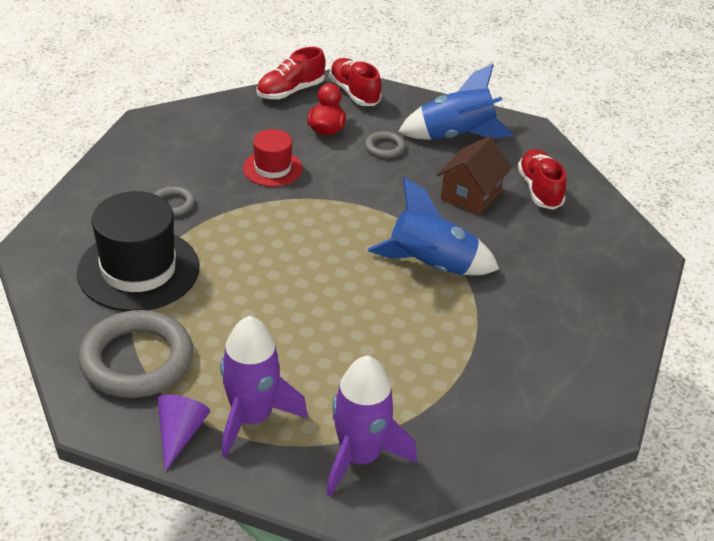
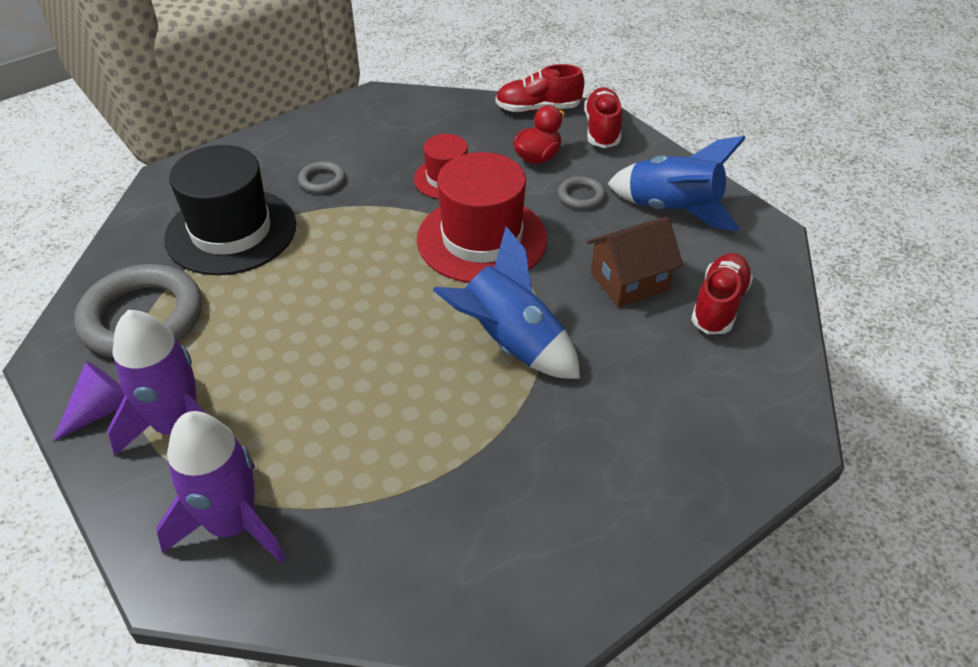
camera: 35 degrees right, 5 degrees up
(343, 204) = (482, 239): none -> red hat

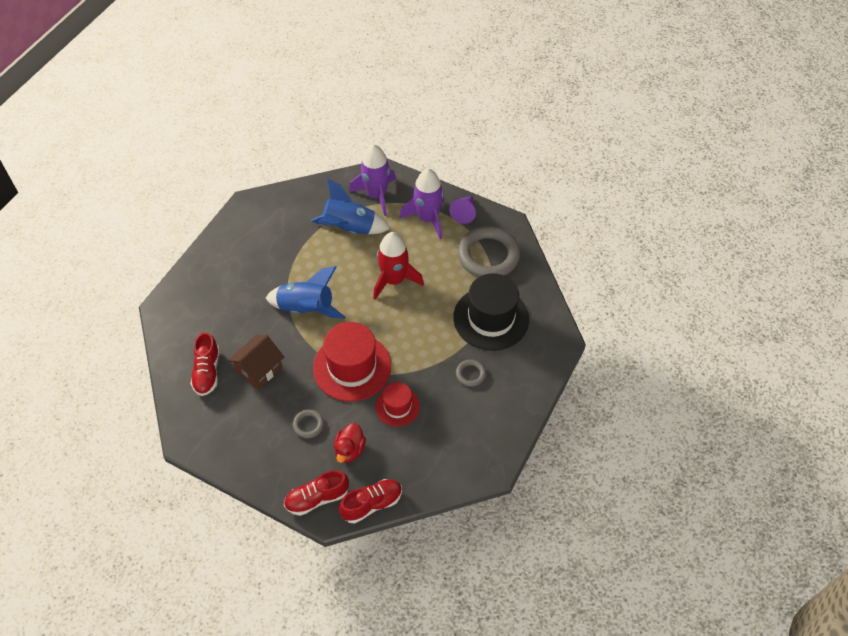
camera: 155 degrees right, 10 degrees up
(331, 335) = (394, 280): none -> red rocket
(602, 130) = (317, 498): red shoe -> red shoe turned 90 degrees clockwise
(672, 210) = (248, 435): blue rocket -> blue rocket (350, 229)

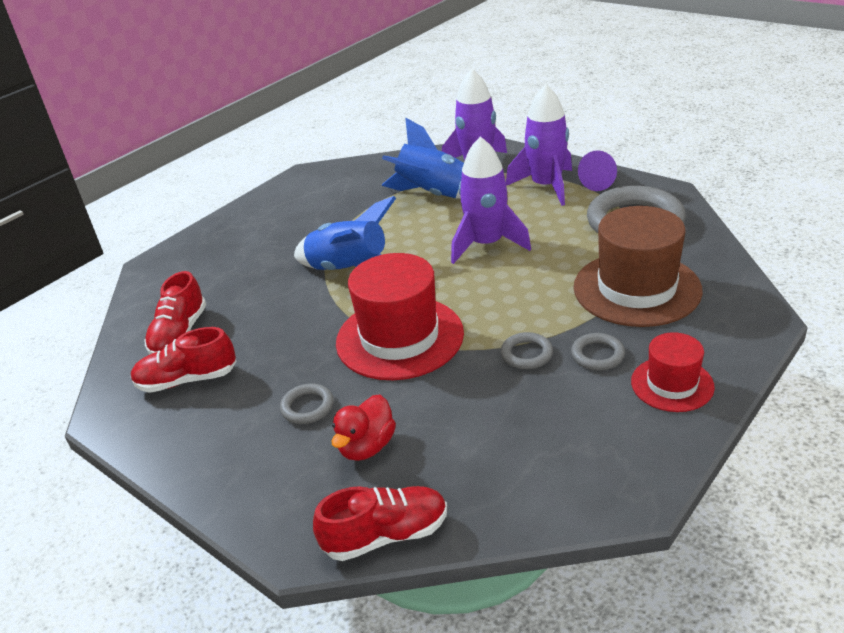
camera: 15 degrees right, 20 degrees down
(259, 369) = (256, 334): brown house -> none
(317, 498) = (288, 516): red shoe -> red shoe (187, 380)
(394, 280) = (486, 244): red rocket -> purple rocket
(397, 406) = (464, 391): red hat -> red hat (672, 384)
(430, 376) = (526, 354): none -> grey ring
(491, 318) = (636, 289): black hat -> brown hat

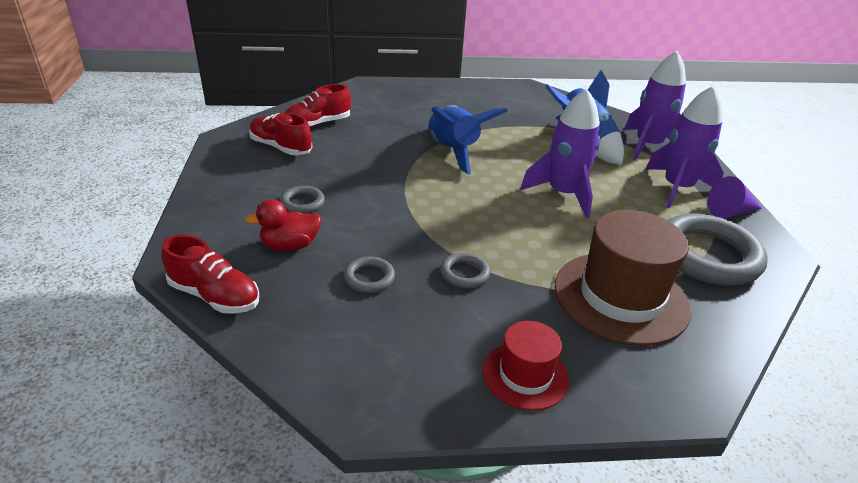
camera: 40 degrees right, 0 degrees up
(399, 337) = (411, 206): red hat -> none
(597, 355) = (509, 312): grey ring -> grey ring (369, 278)

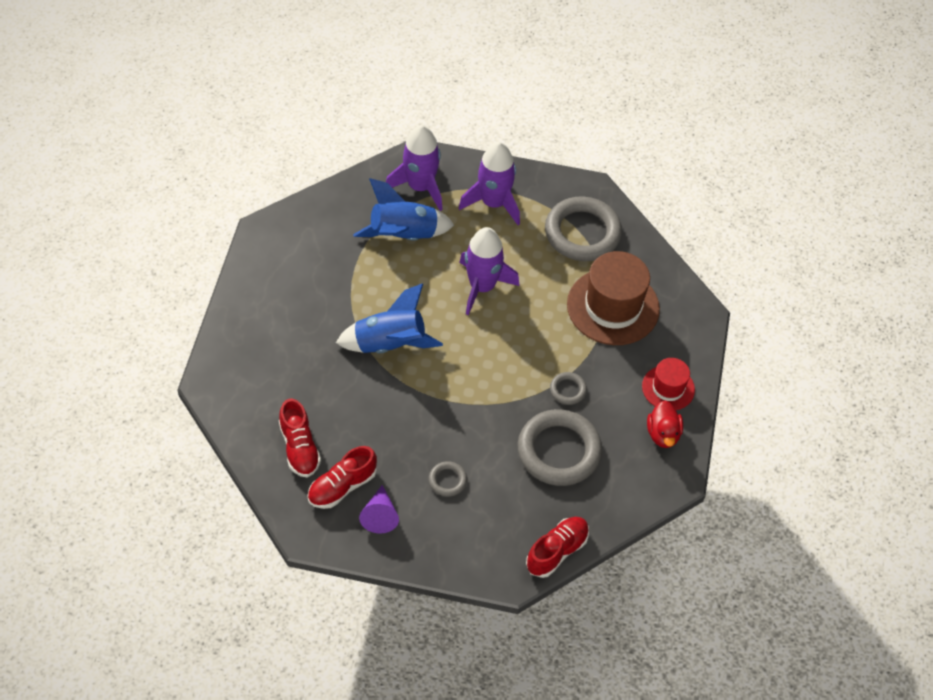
camera: 75 degrees left, 20 degrees up
(290, 245) = (507, 497): red duck -> red duck (663, 434)
(369, 278) = (559, 451): grey ring -> grey ring, size x2.23
(730, 212) = (535, 187): purple cone -> purple cone (380, 515)

